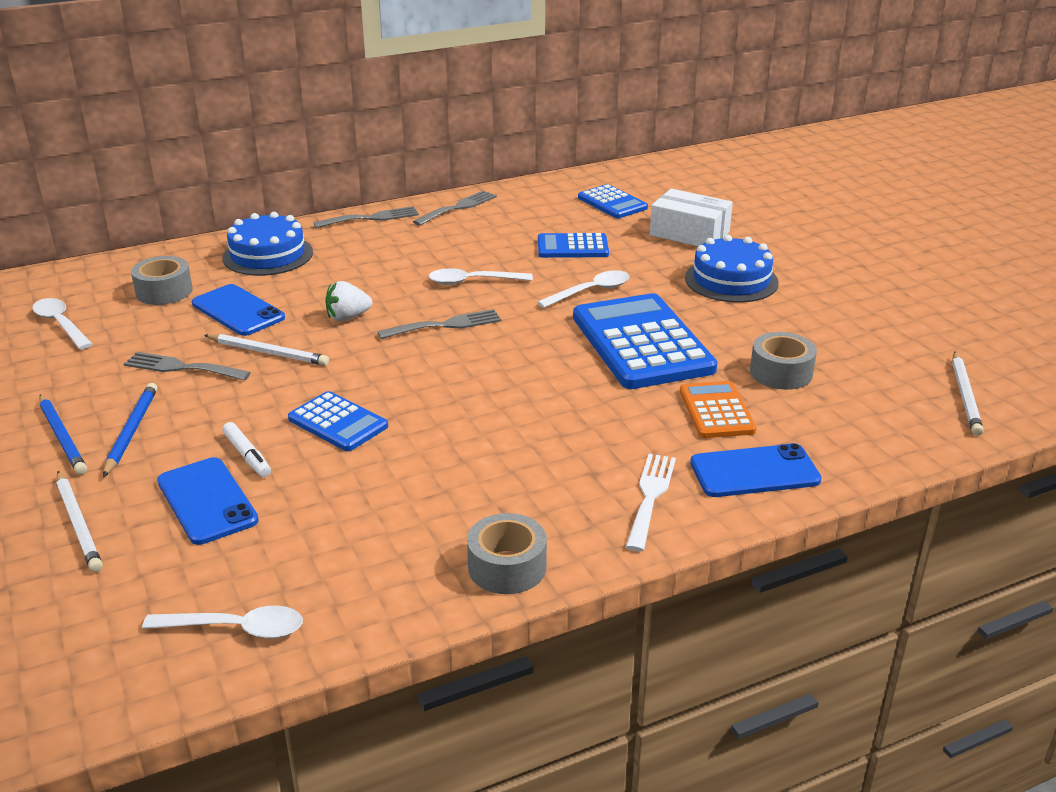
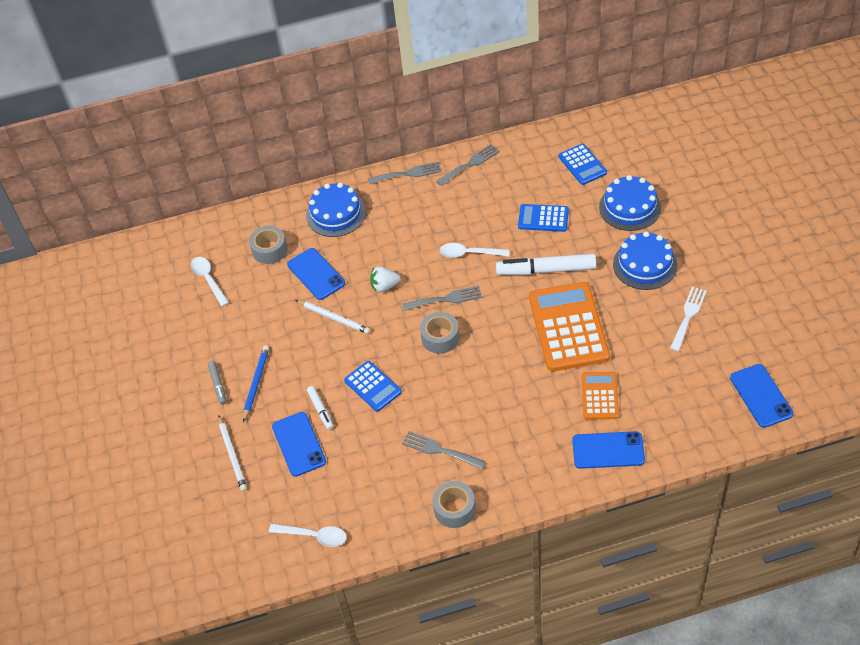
camera: 15 degrees right, 20 degrees up
(62, 437) = (218, 385): blue pencil -> grey marker
(181, 367) = (282, 328): grey fork -> grey fork (439, 450)
(591, 291) = (546, 270): white spoon -> white marker
(642, 343) = (568, 327): blue calculator -> orange calculator
(650, 496) = (543, 464): white fork -> white fork (688, 316)
(689, 233) = (630, 207): white box -> blue cake
(781, 372) = (650, 364): grey tape -> grey tape (440, 338)
(965, 396) = (761, 396): white pencil -> blue phone

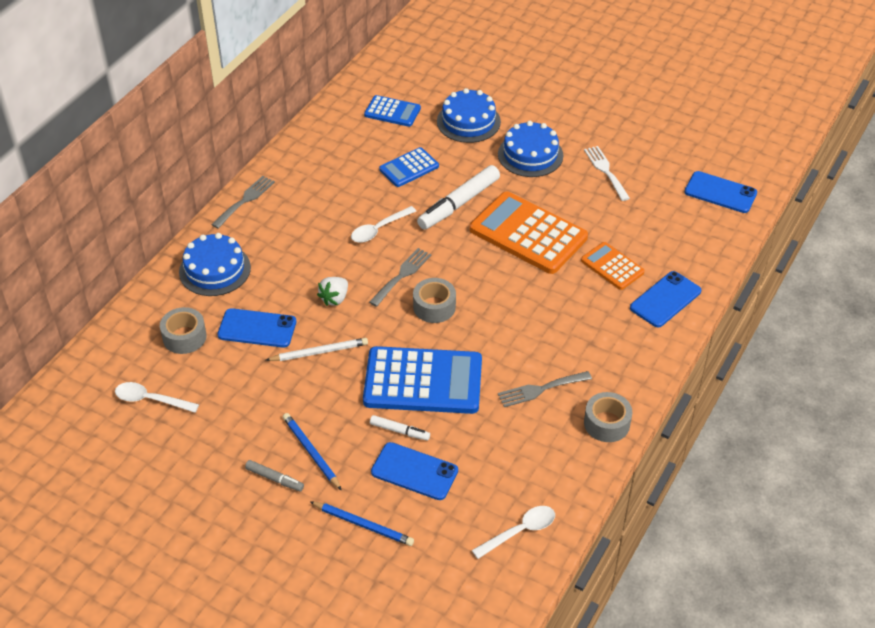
camera: 50 degrees left, 5 degrees down
(232, 455) = (363, 525): white pencil -> blue pencil
(373, 386) = (423, 381): blue calculator -> blue calculator, size x1.88
(470, 164) = (294, 162): grey fork -> none

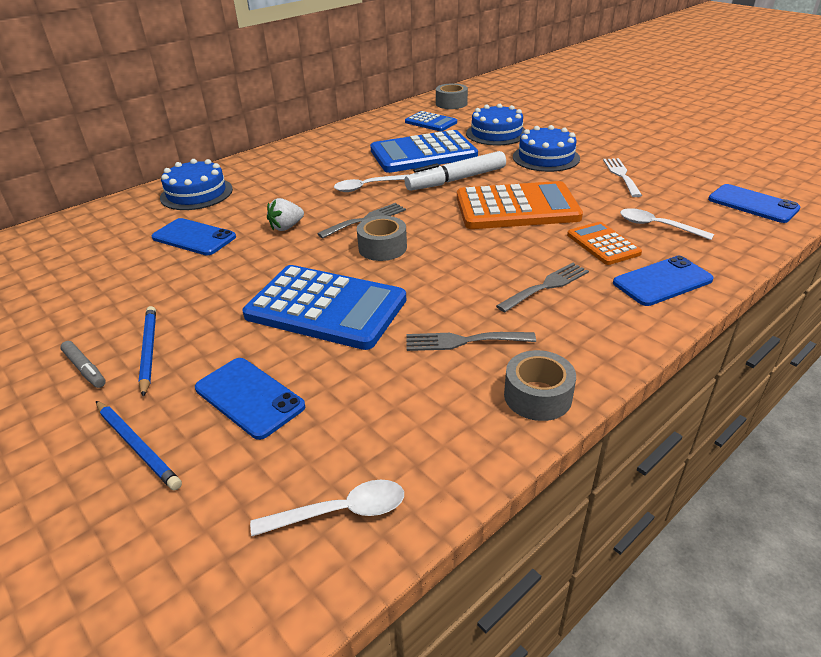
camera: 20 degrees right, 10 degrees down
(150, 400) = (42, 274): white spoon -> white spoon (657, 226)
(184, 337) = (123, 233): grey tape -> grey tape (451, 103)
(245, 200) = (264, 156): grey fork -> grey fork (546, 286)
(319, 352) = (236, 264): white pencil -> none
(399, 431) = (264, 350): white marker -> none
(409, 168) = (423, 153): blue calculator -> blue calculator, size x1.88
(528, 234) = (517, 208): orange calculator -> orange calculator turned 120 degrees clockwise

